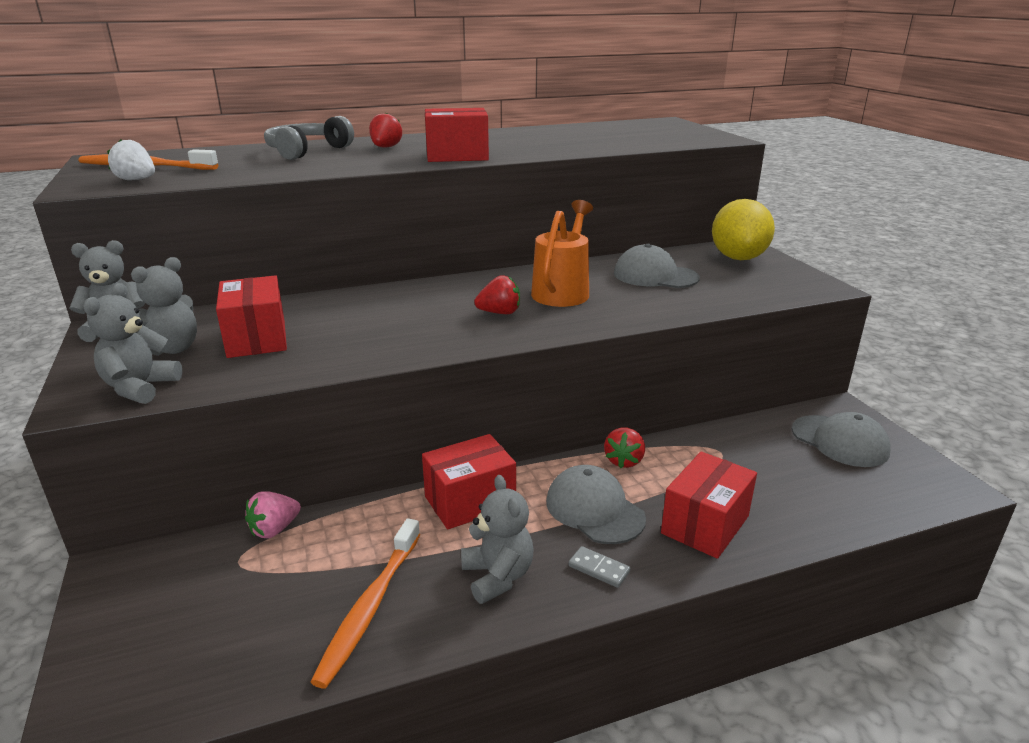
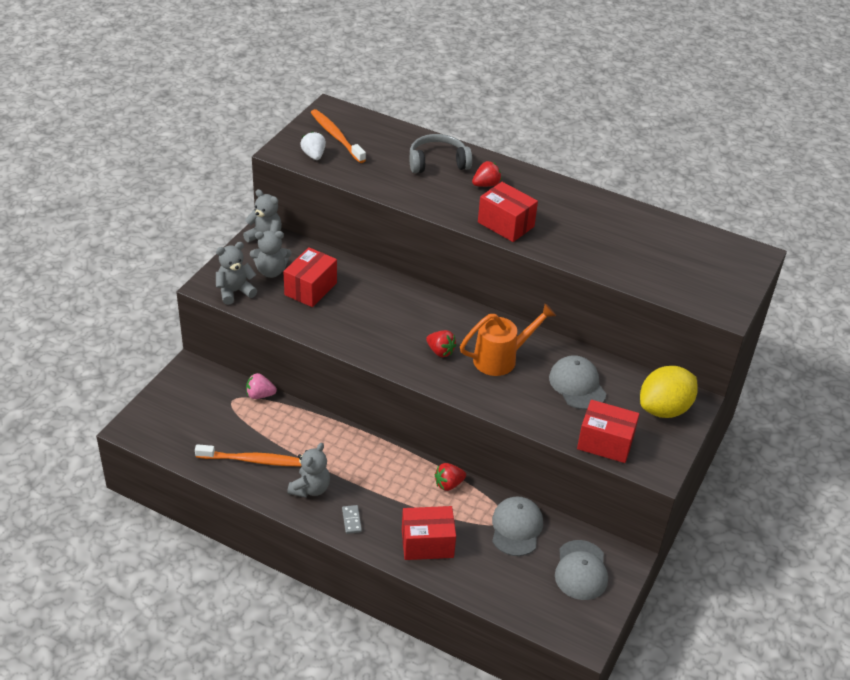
camera: 45 degrees right, 15 degrees up
(370, 606) = (252, 460): orange toothbrush -> orange toothbrush turned 150 degrees counterclockwise
(470, 501) = (349, 446): red box -> red box (605, 443)
(594, 509) = (393, 495): grey cap -> grey cap (516, 528)

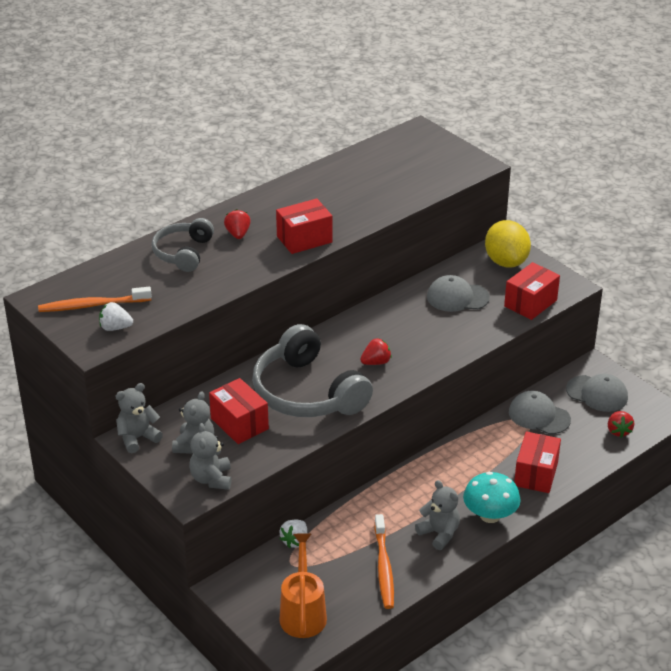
camera: 65 degrees left, 5 degrees down
(252, 460) = (384, 567): orange toothbrush -> orange toothbrush turned 150 degrees clockwise
(260, 395) = (295, 541): pink strawberry -> white strawberry
(351, 520) = (490, 515): grey domino -> turquoise mushroom
(372, 318) = (307, 392): none -> grey headphones
(448, 484) = (473, 442): red strawberry -> red strawberry (618, 431)
(501, 358) = (404, 329): orange watering can -> orange watering can (303, 612)

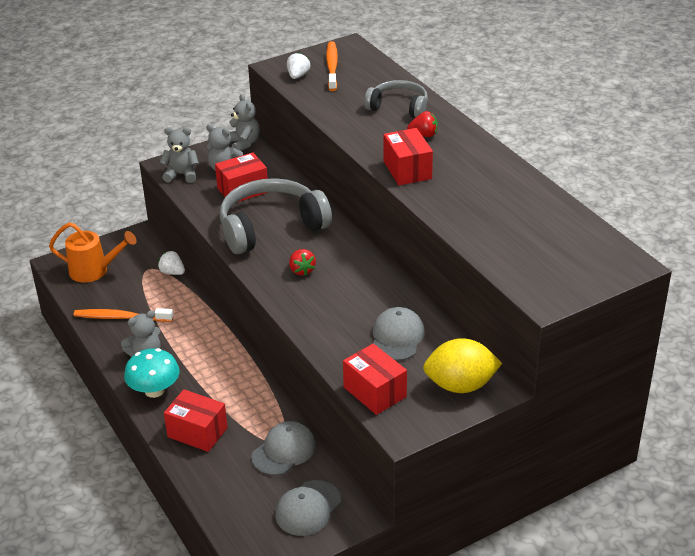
camera: 100 degrees right, 0 degrees up
(618, 431) = (240, 513): red strawberry -> none

